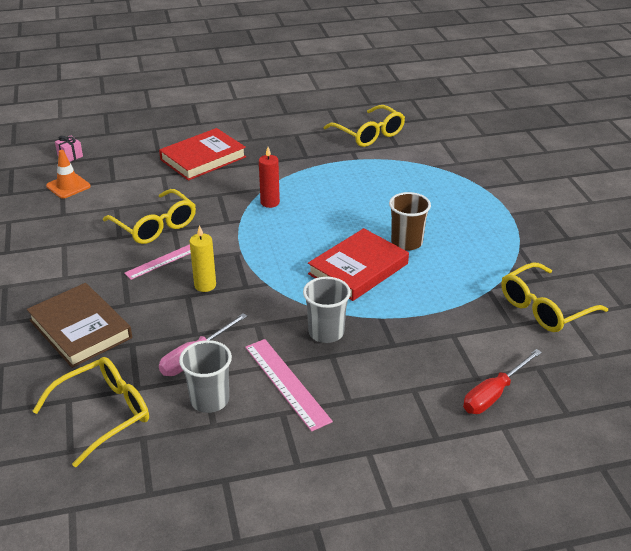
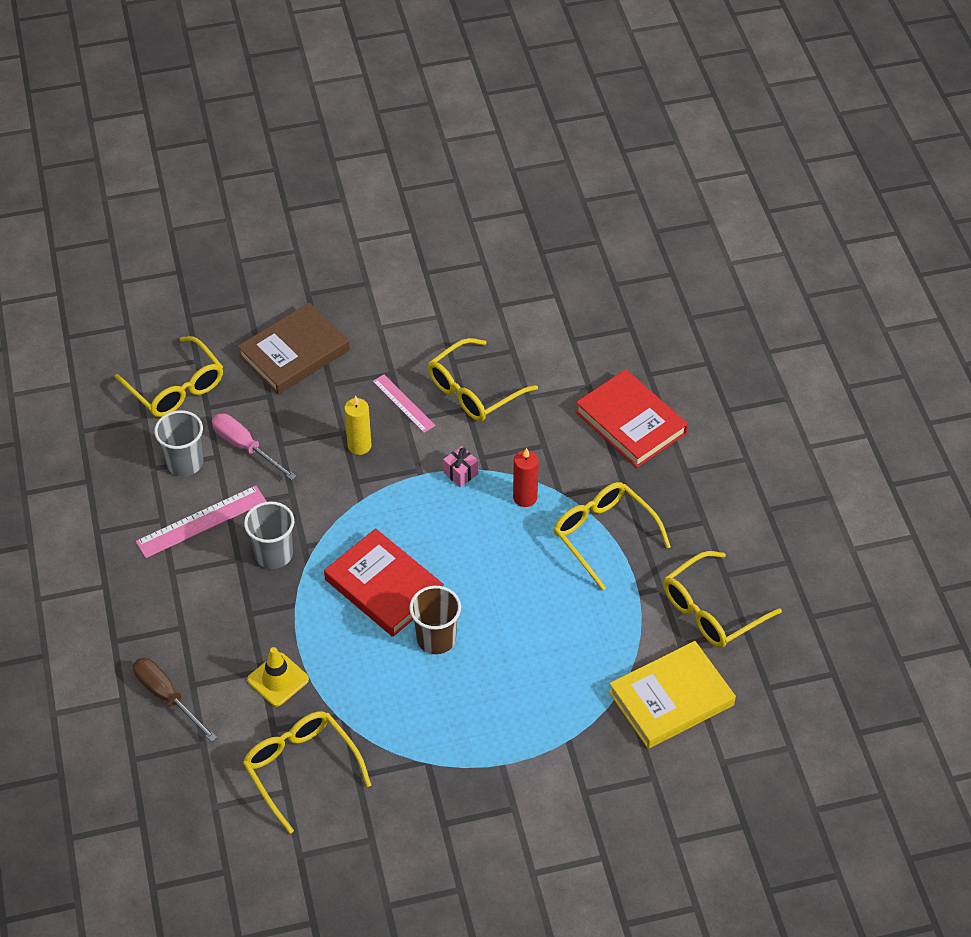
camera: 90 degrees right, 15 degrees up
(68, 186) = (558, 300): orange traffic cone -> none
(70, 156) = (629, 290): pink gift -> pink gift (460, 473)
(307, 171) = (603, 535): none -> yellow glasses
(441, 150) = (671, 698): none -> yellow book
(461, 324) = (278, 679): none -> yellow traffic cone
(494, 394) = (167, 697): red screwdriver -> brown screwdriver

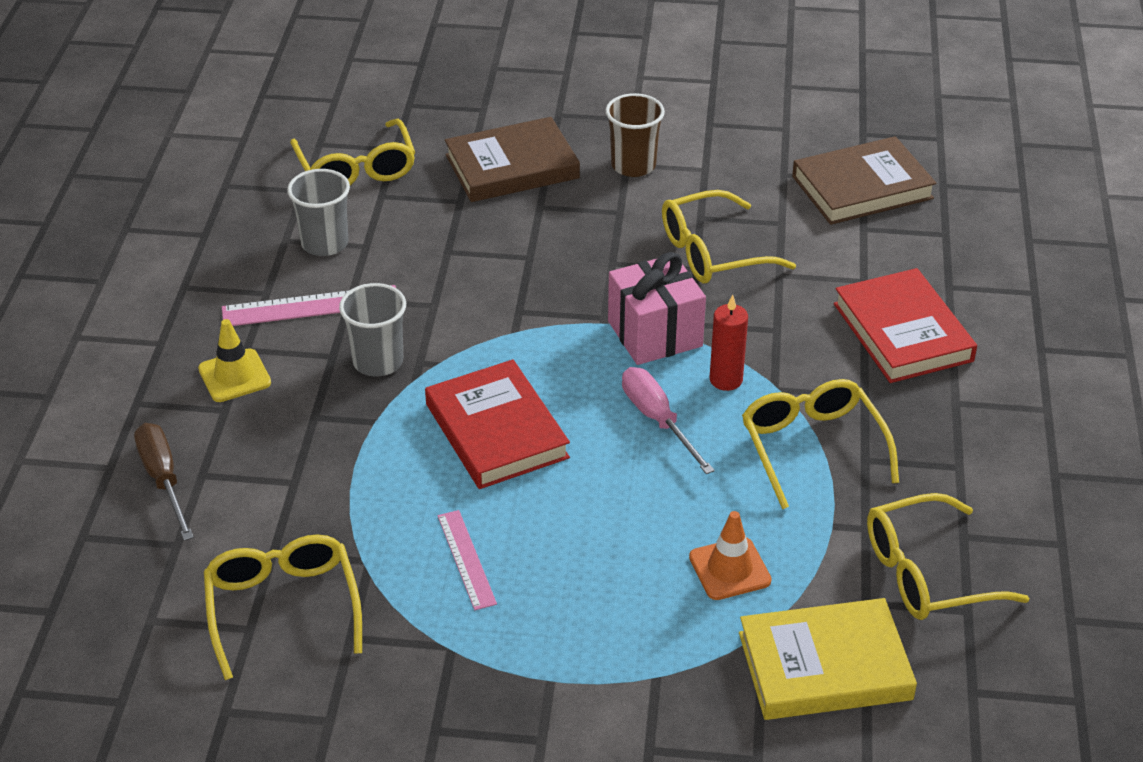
camera: 20 degrees right, 10 degrees down
(245, 447) = (404, 244): pink screwdriver -> pink screwdriver (658, 420)
(278, 679) = (309, 498): yellow traffic cone -> yellow traffic cone (234, 376)
(359, 446) = (542, 275): yellow candle -> none
(403, 403) = (618, 245): pink ruler -> pink ruler (466, 559)
(436, 639) = (534, 506): brown cup -> brown cup (633, 165)
(460, 473) = (655, 334): pink gift -> pink gift, size x2.15
(558, 302) = (862, 187): none -> brown book
(584, 646) = (729, 569): none -> orange traffic cone

